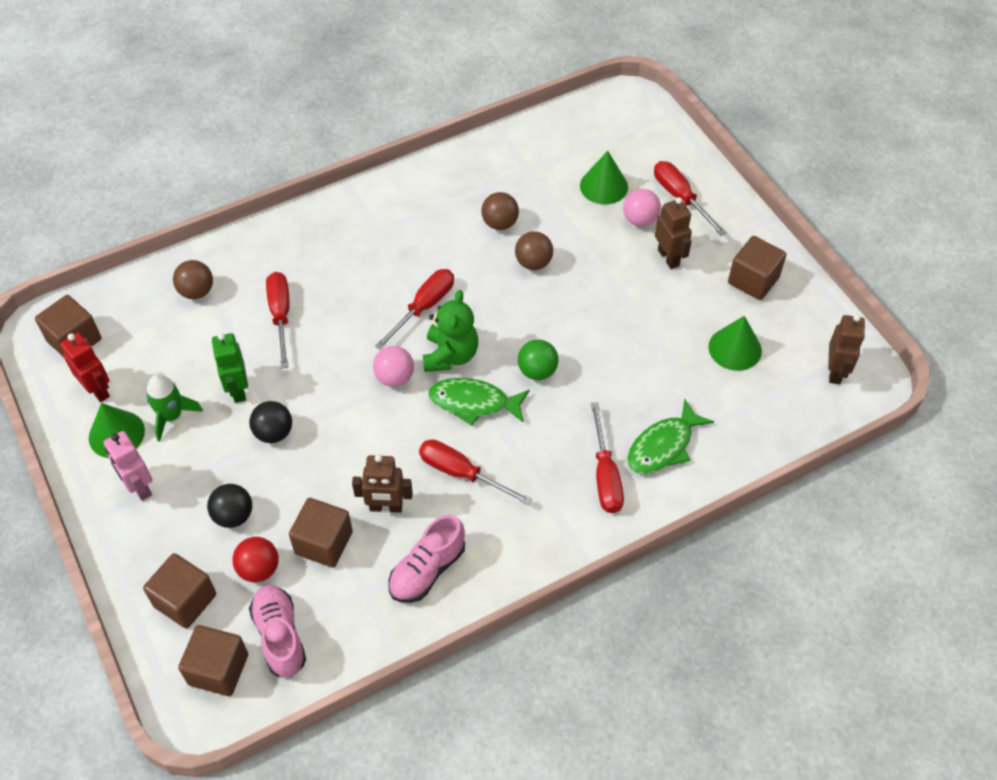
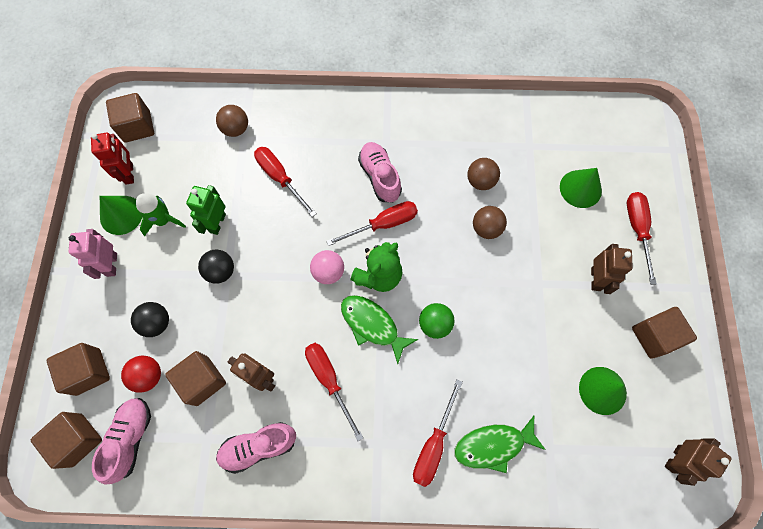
camera: 30 degrees right, 15 degrees up
(281, 315) = (280, 178): red screwdriver -> red screwdriver turned 60 degrees counterclockwise
(391, 266) = (380, 177): none -> pink shoe
(640, 220) = (592, 233): pink ball -> none

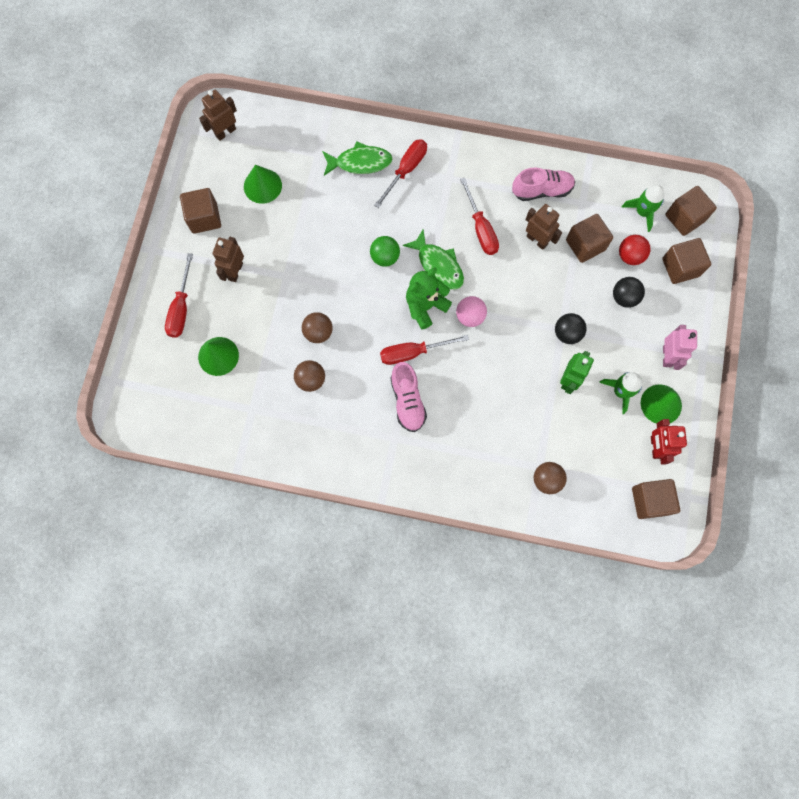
camera: 170 degrees left, 5 degrees up
(131, 438) = (642, 212): pink shoe -> green rocket
(280, 178) = (505, 416): red screwdriver -> none

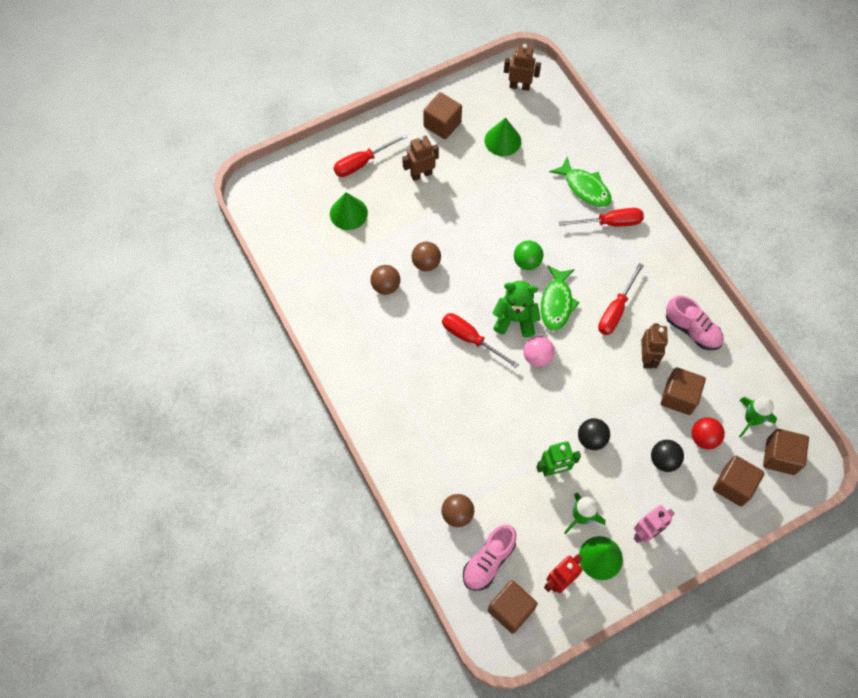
camera: 50 degrees right, 10 degrees down
(407, 401) = (429, 364): pink shoe -> pink shoe (488, 561)

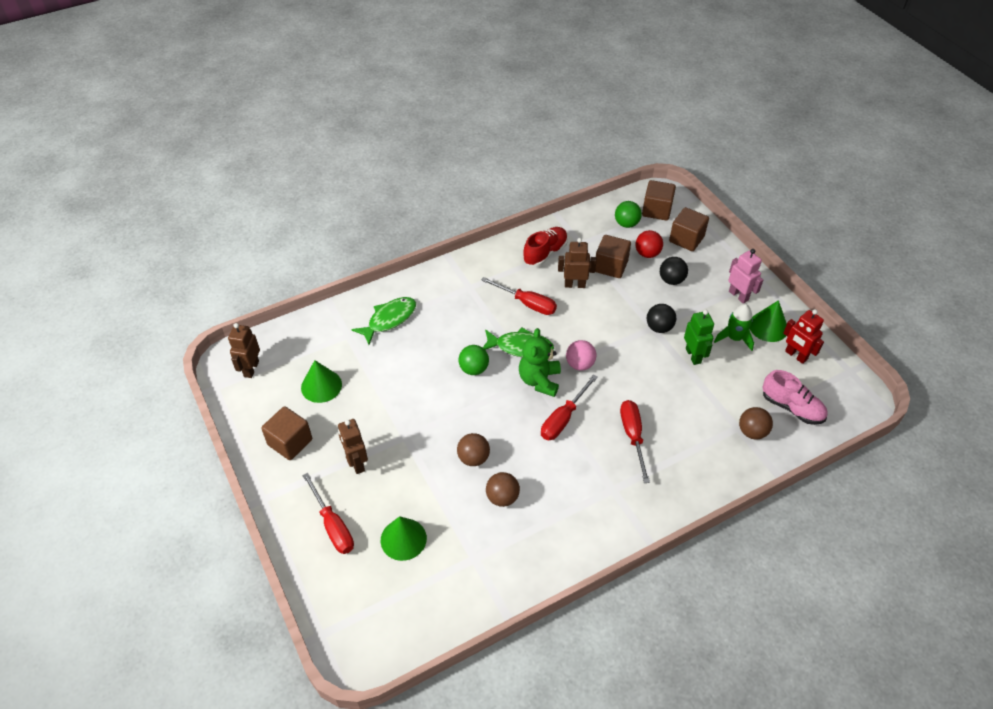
camera: 90 degrees left, 15 degrees down
(511, 609) = (832, 392): brown cube -> none
(610, 223) = (431, 302): red screwdriver -> red screwdriver (633, 436)
(692, 330) = (545, 253): pink shoe -> red shoe
(751, 419) = (626, 224): green rocket -> green ball

